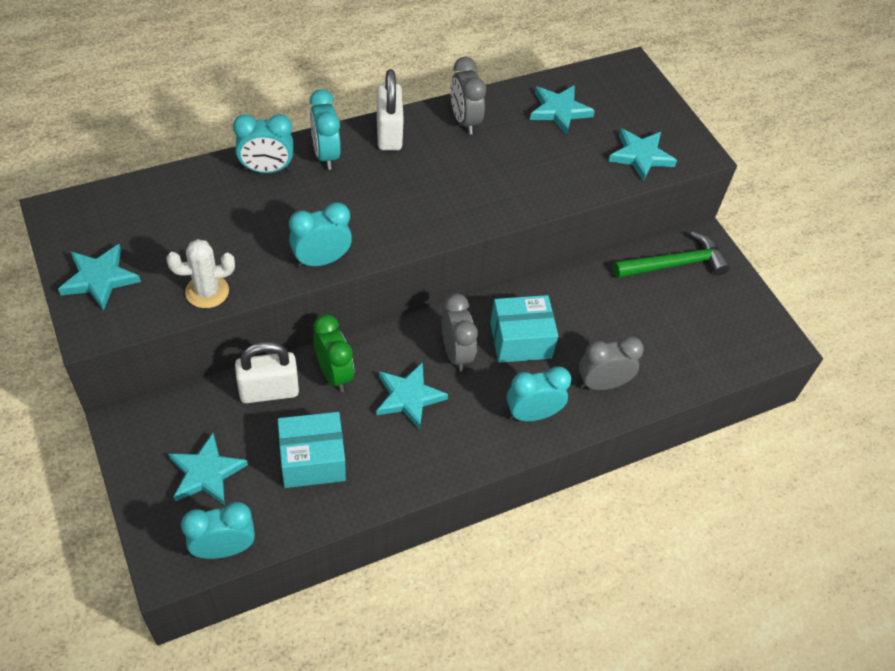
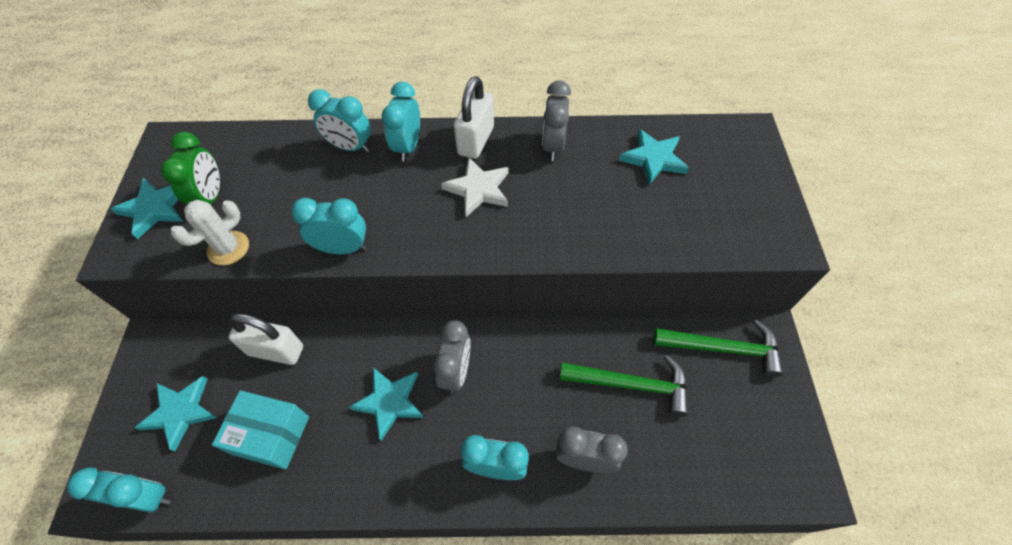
camera: 30 degrees right, 5 degrees up
(207, 291) = (228, 248): white cactus -> white cactus turned 60 degrees counterclockwise
(334, 374) = (338, 353): green clock -> green clock (211, 197)
(417, 176) = (478, 189): none -> white star
(520, 340) = (524, 379): turquoise box -> none
(613, 316) = (631, 385): none -> green hammer
(640, 156) = (719, 229): turquoise star -> none

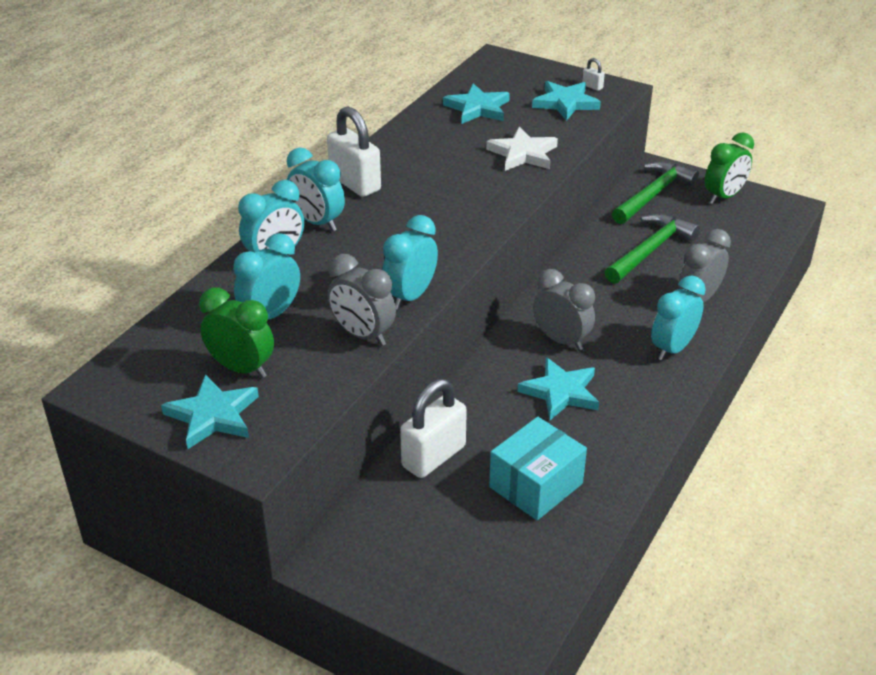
camera: 60 degrees left, 20 degrees down
(147, 497) = (540, 601): turquoise clock -> turquoise clock (271, 315)
(180, 412) = (452, 553): turquoise star -> turquoise star (565, 103)
(228, 248) = (334, 371): white cactus -> none
(478, 189) = (418, 201): white star -> white star (523, 154)
(553, 146) = (409, 147): grey clock -> grey clock (363, 335)
(773, 222) = (592, 86): none -> white padlock
(773, 413) = (723, 197): none -> green clock

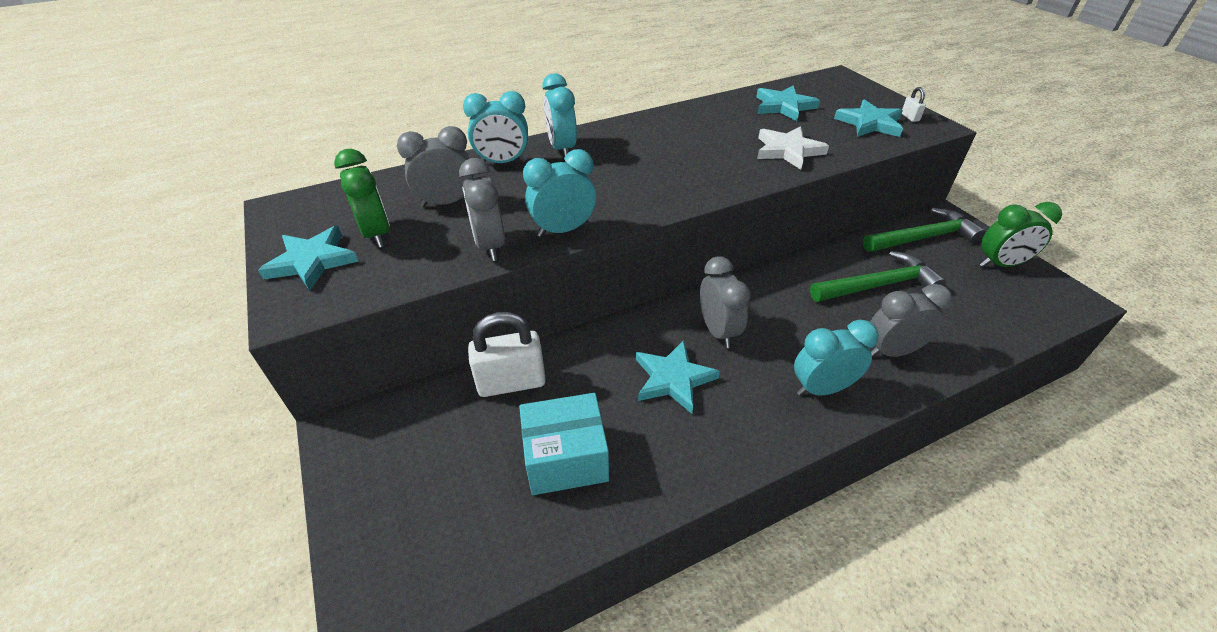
camera: 35 degrees right, 5 degrees up
(271, 315) = (446, 203): turquoise clock -> grey clock
(355, 183) = (623, 131): white padlock -> none

